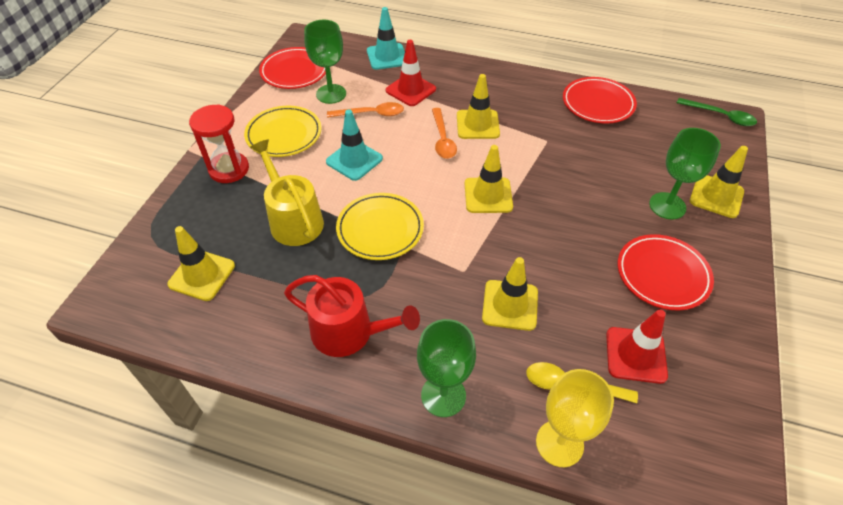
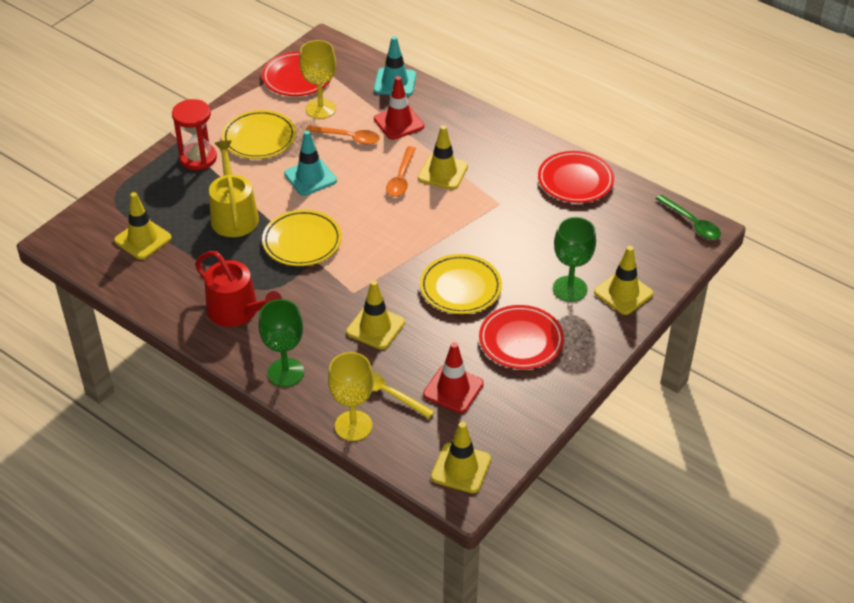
camera: 20 degrees right, 5 degrees down
(331, 94) = (321, 109): green goblet -> yellow goblet
(488, 195) = (412, 238): yellow traffic cone -> yellow traffic cone (461, 468)
(567, 234) = (460, 287): none -> yellow plate

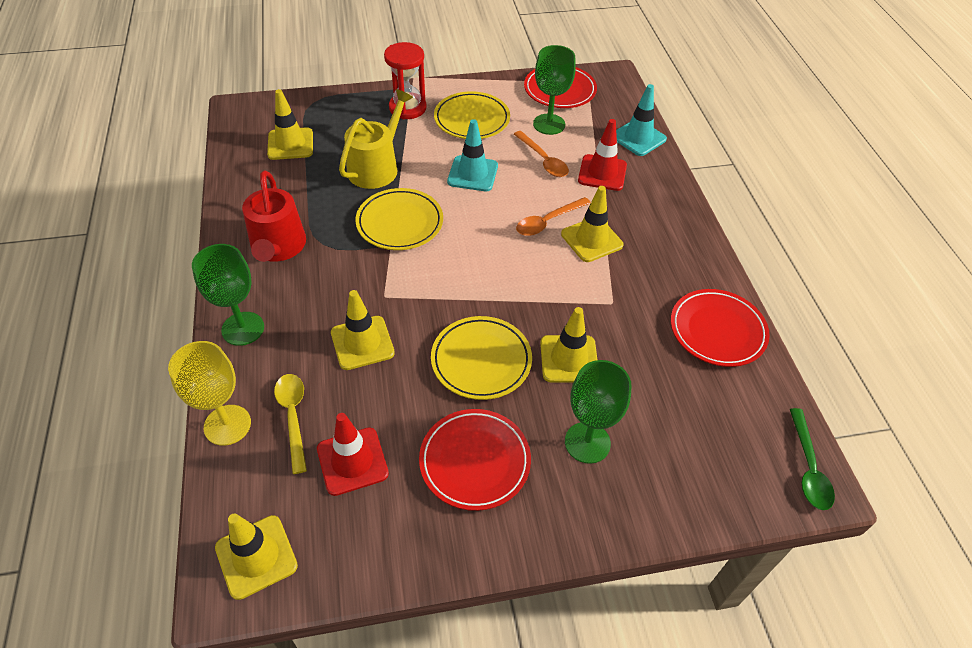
camera: 40 degrees right, 5 degrees up
(321, 109) = (549, 124): yellow goblet -> green goblet
(623, 293) = (641, 492): yellow traffic cone -> yellow traffic cone (569, 359)

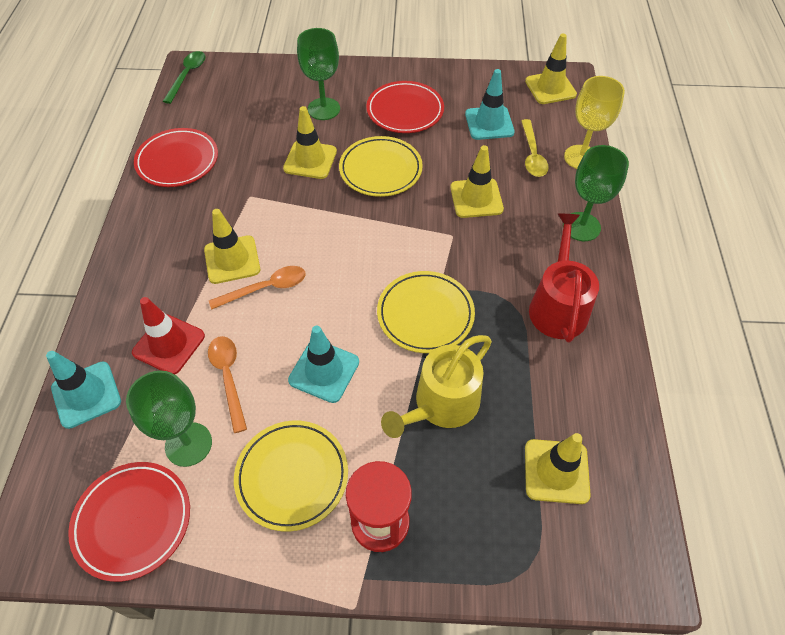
camera: 165 degrees left, 5 degrees up
(352, 461) = (489, 123): red traffic cone -> turquoise traffic cone

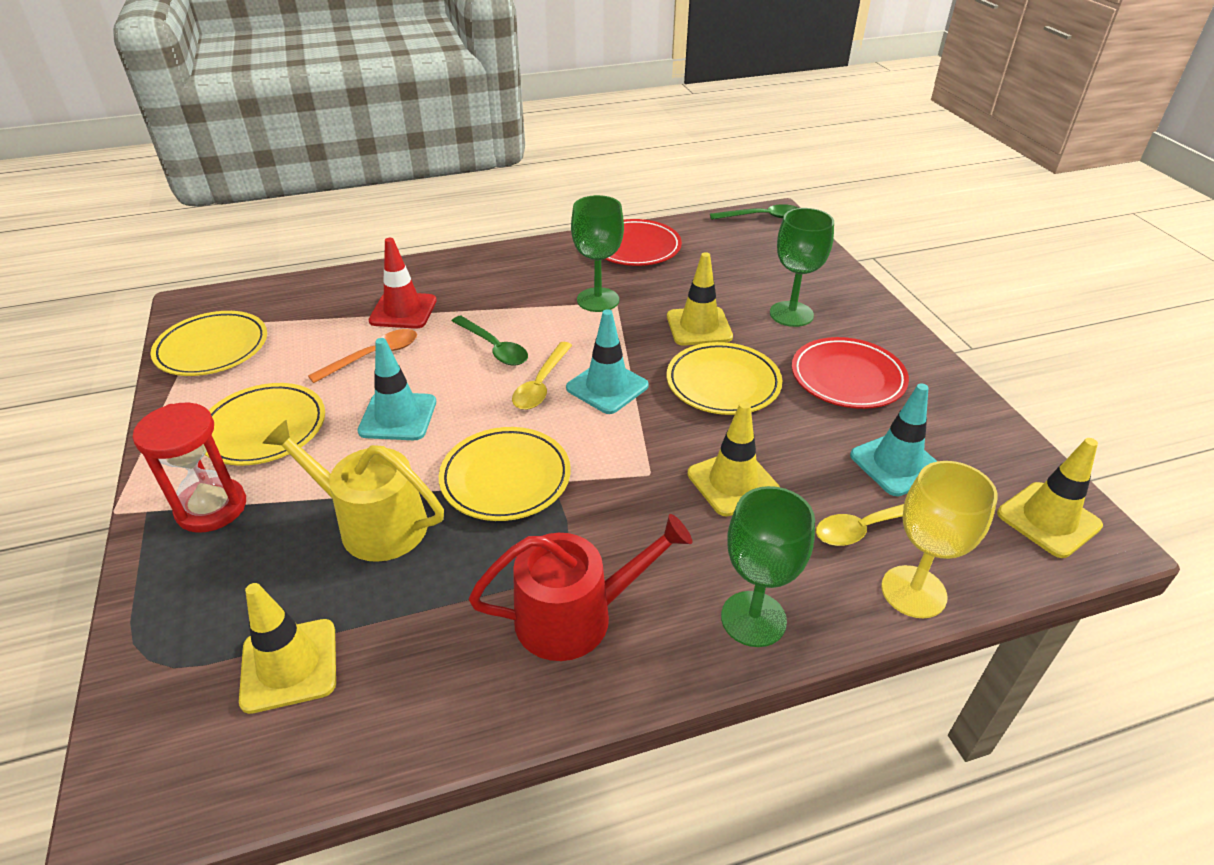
camera: 70 degrees right, 15 degrees down
(86, 394) = (337, 286): turquoise traffic cone -> turquoise traffic cone (607, 387)
(133, 521) = (212, 348): red plate -> yellow plate
(188, 444) = (293, 355): green goblet -> green goblet (598, 300)
(232, 260) = (522, 316): yellow traffic cone -> none
(266, 288) = (494, 348): orange spoon -> green spoon
(330, 269) = (541, 384): none -> yellow spoon

